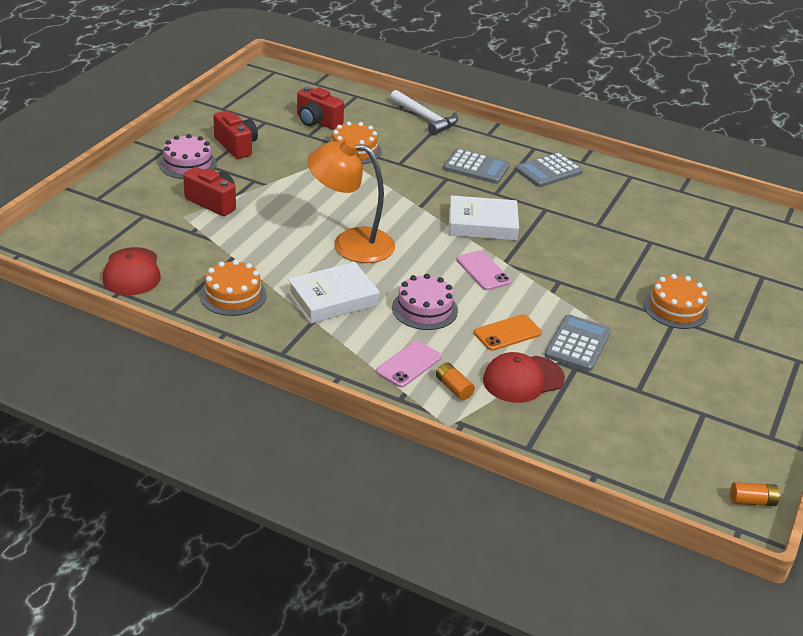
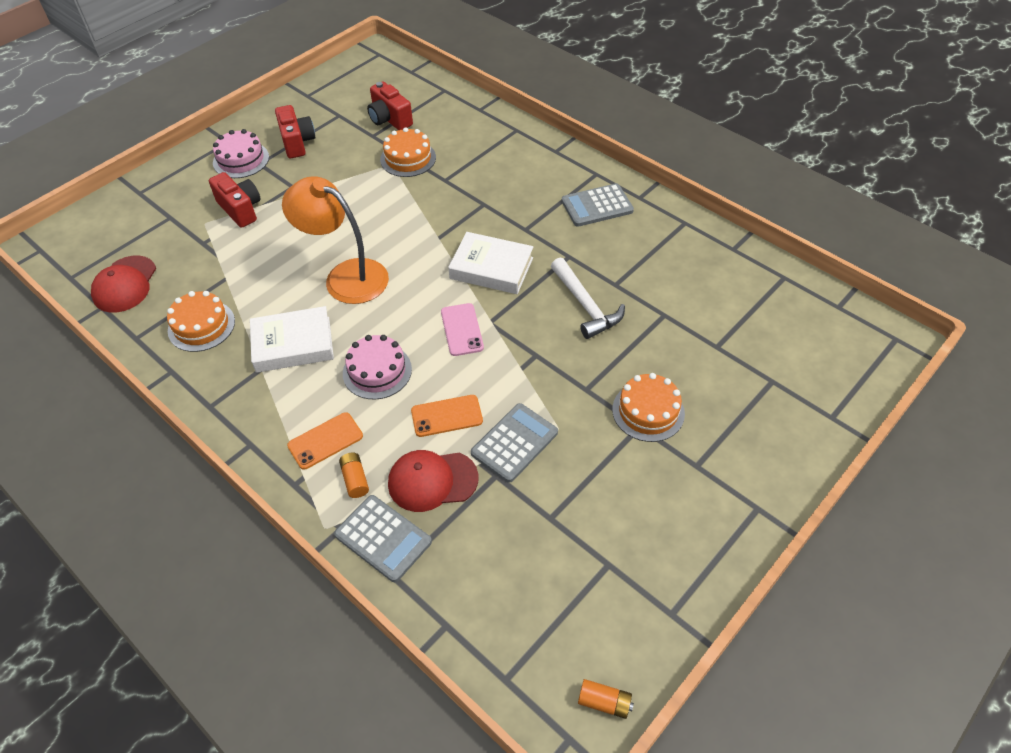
camera: 20 degrees right, 15 degrees up
(409, 364) = (325, 441): pink phone -> orange phone
(425, 118) = (500, 125): white hammer -> white hammer (585, 305)
(476, 167) = (521, 193): grey calculator -> grey calculator (383, 538)

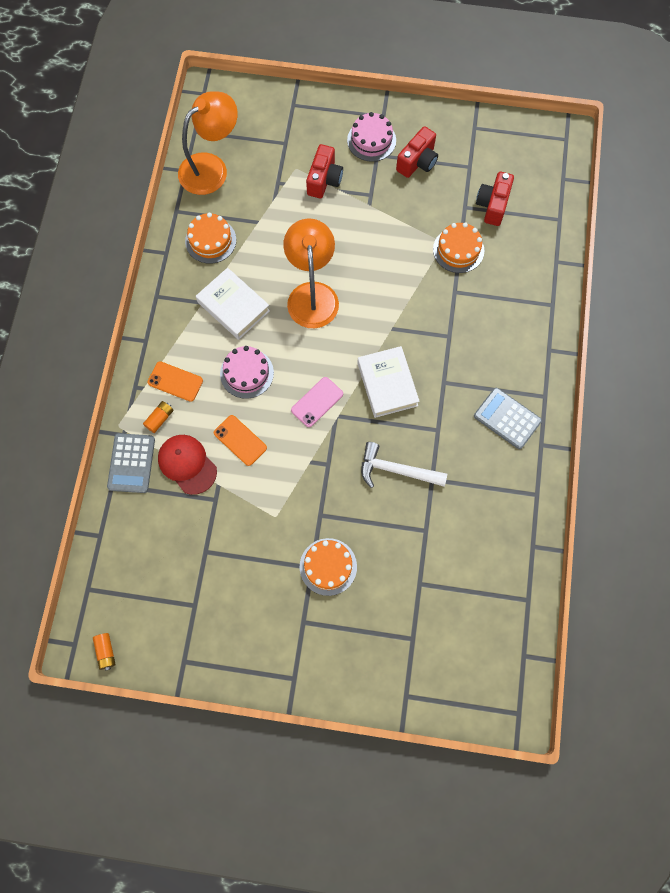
camera: 55 degrees right, 20 degrees up
(125, 284) = (211, 168): red cap -> orange lamp
(514, 443) = (246, 495): grey calculator -> none
(585, 305) = (396, 470): white hammer -> white hammer turned 75 degrees clockwise

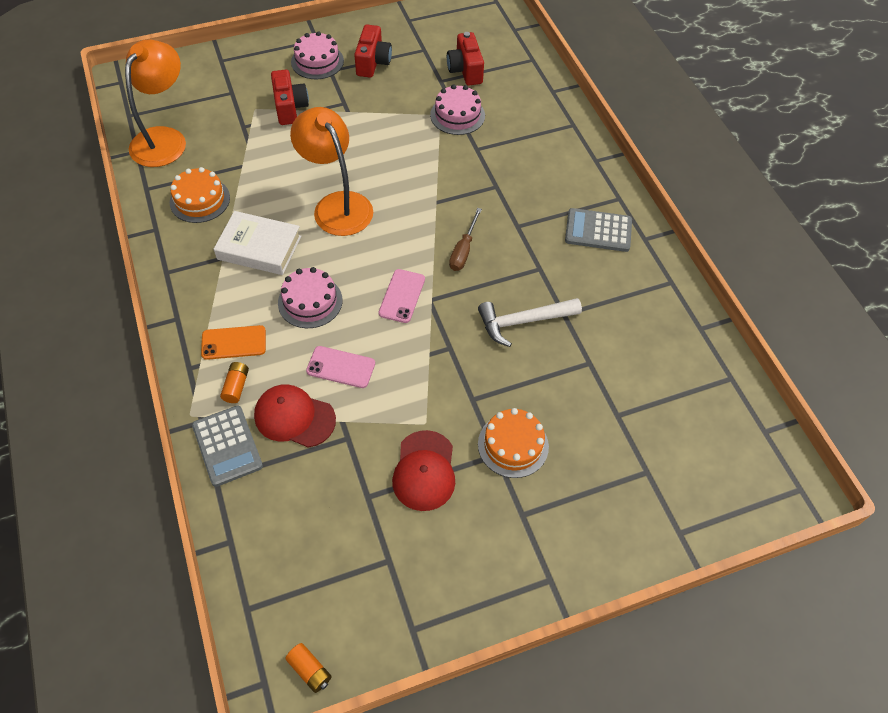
camera: 30 degrees left, 15 degrees down
(240, 440) = (341, 367): orange phone -> pink phone
(254, 553) = (424, 471): none -> red cap
(387, 384) = (463, 250): white book -> brown screwdriver
(458, 250) = (457, 115): orange cake -> pink cake

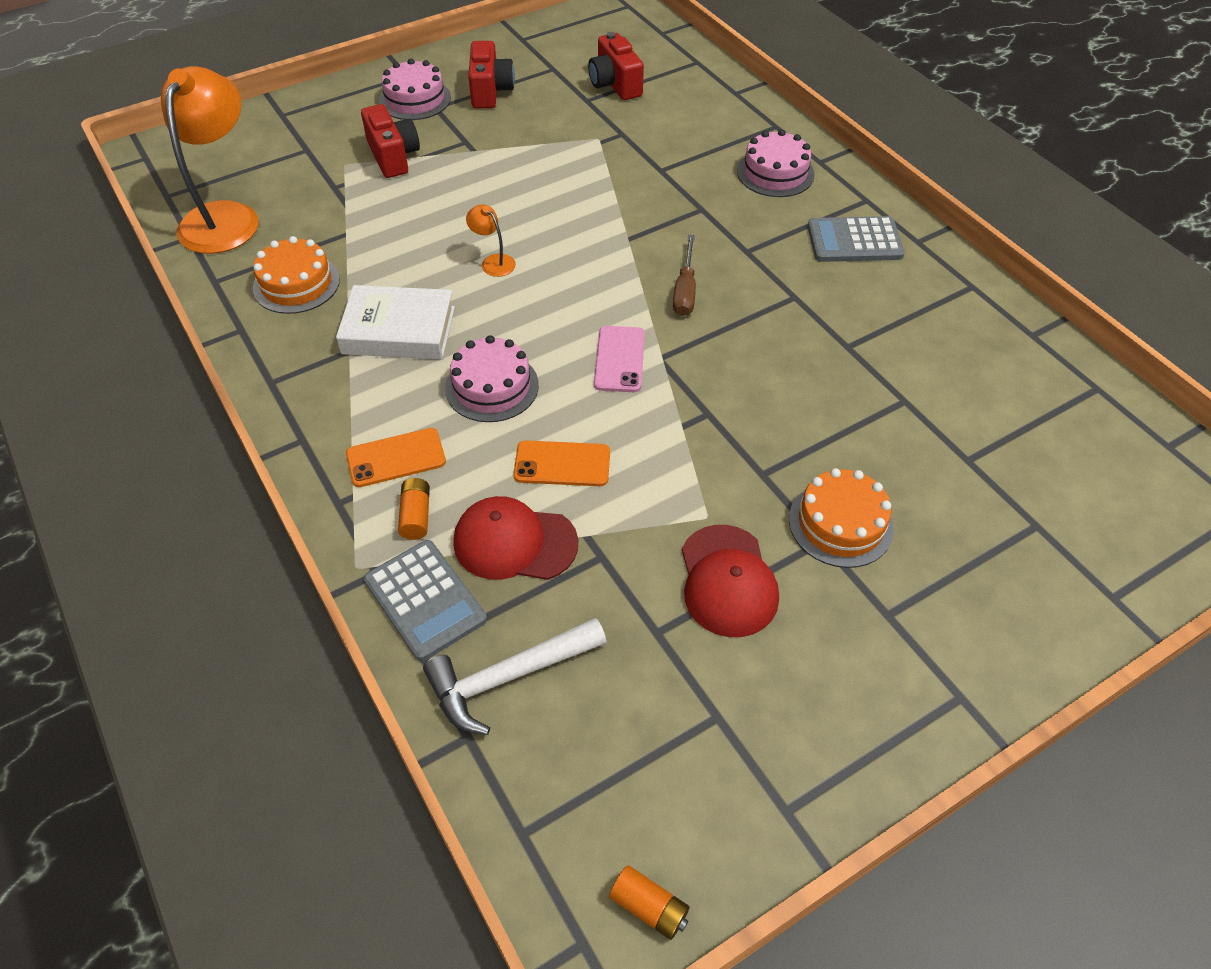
camera: 10 degrees left, 5 degrees down
(337, 205) = (493, 262): orange lamp -> orange lamp, size x0.41
(341, 367) = (562, 464): pink phone -> orange phone
(457, 115) = (622, 135): pink cake -> pink cake (775, 173)
(523, 322) = (797, 364): white hammer -> white hammer (509, 677)

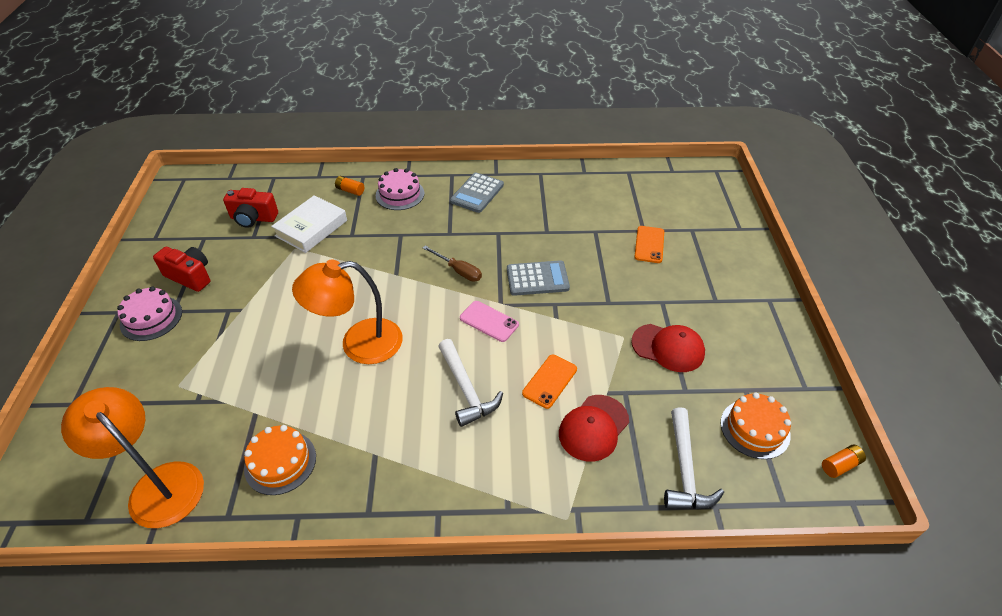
camera: 60 degrees left, 5 degrees down
(393, 156) = (201, 354): red camera -> none
(396, 458) = (491, 463): orange phone -> orange phone (649, 244)
(399, 330) = (379, 418): white book -> white book (311, 228)
(416, 516) = (545, 470): orange battery -> orange battery (350, 190)
(425, 600) = (611, 490): grey calculator -> grey calculator (537, 279)
(492, 386) = (466, 389): pink cake -> white hammer
(493, 262) = (359, 344): orange lamp -> orange lamp, size x2.44
(840, 523) = (656, 290): orange cake -> orange cake (755, 429)

